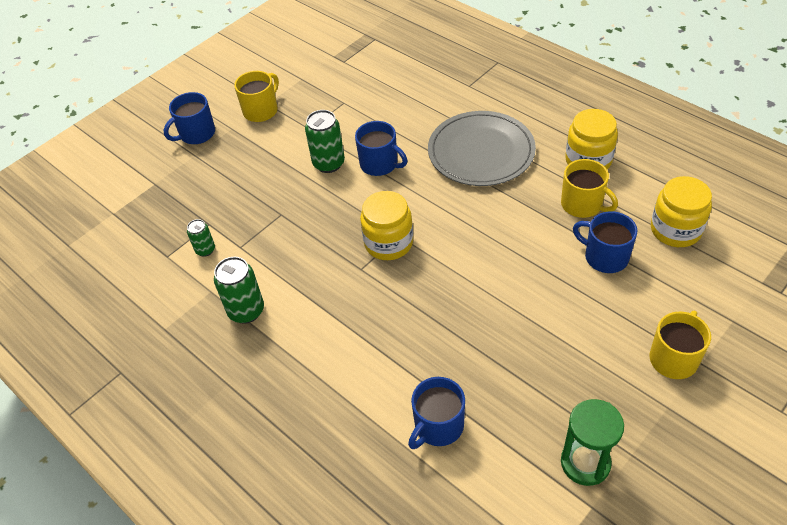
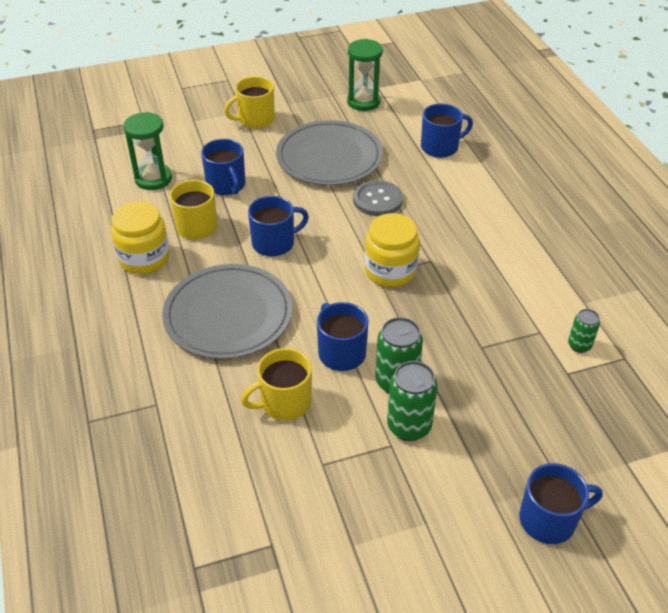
camera: 155 degrees left, 5 degrees down
(246, 311) = (554, 271): green can -> green can (409, 426)
(261, 110) = (440, 513): yellow mug -> yellow mug (284, 402)
(452, 312) = (377, 200): none -> grey button
(503, 221) = (274, 243): none -> blue mug
(544, 344) = (329, 157): none -> grey plate
(675, 230) = (153, 179): yellow jar -> green hourglass

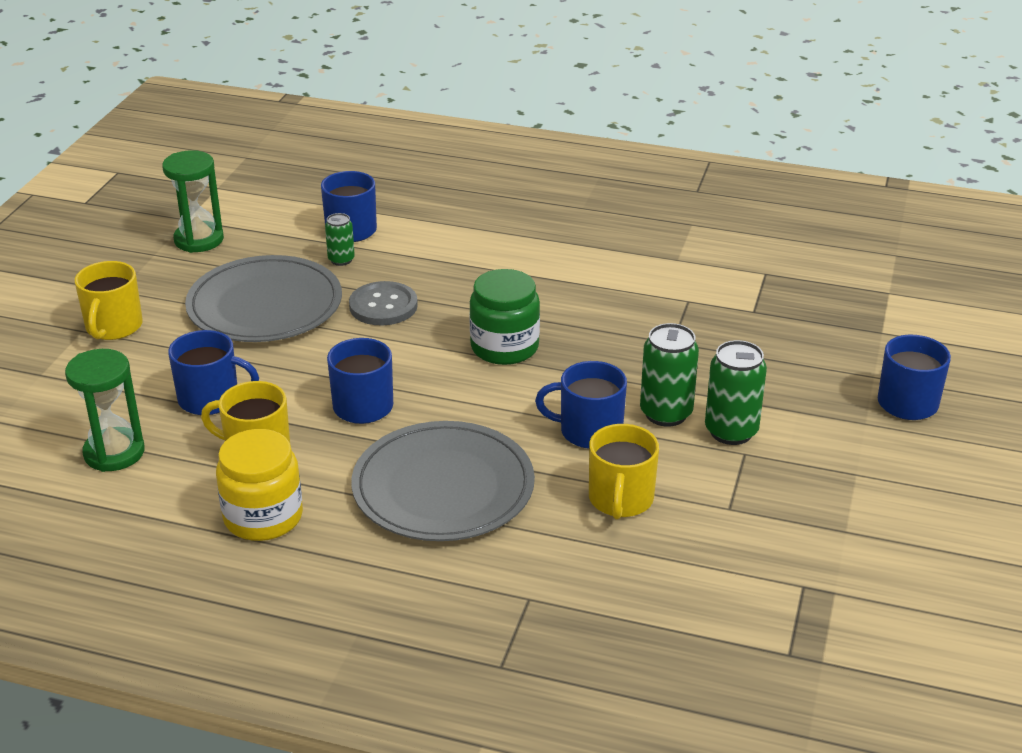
camera: 55 degrees left, 10 degrees down
(390, 271) = (504, 347): yellow jar -> green jar
(579, 345) = (727, 288): green can -> green can (341, 260)

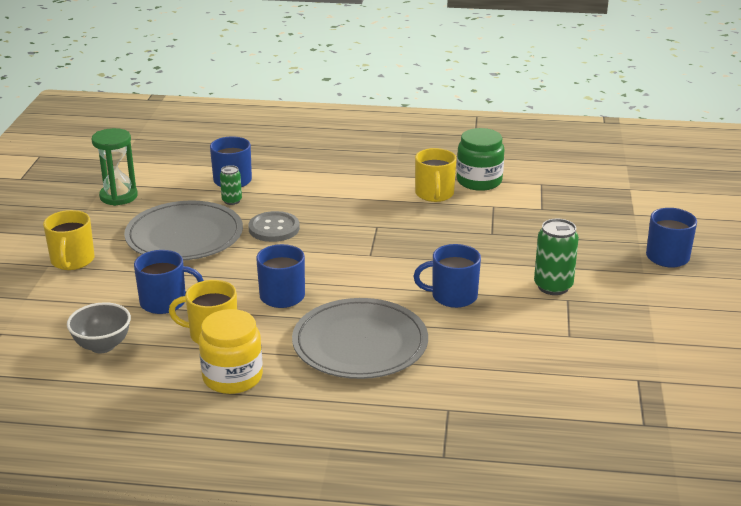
camera: 10 degrees left, 5 degrees down
(114, 453) = (102, 346): green hourglass -> grey bowl
(504, 347) = (372, 247): green jar -> green jar (479, 181)
(620, 499) = (491, 338): yellow mug -> yellow mug (434, 194)
(666, 413) = (503, 279): green can -> none

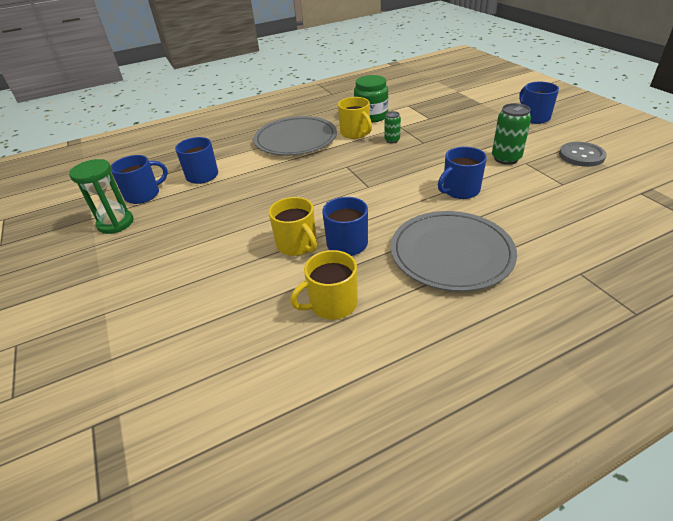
camera: 30 degrees left, 10 degrees up
(72, 261) = (126, 297): yellow mug -> yellow mug (297, 244)
(102, 346) = (244, 369): grey bowl -> none
(165, 302) = (256, 295): blue mug -> blue mug (143, 194)
(184, 236) = (210, 231): grey plate -> grey plate (295, 139)
(232, 201) = (218, 190): green can -> green can (392, 140)
(232, 377) = (397, 335): yellow jar -> none
(274, 228) = (276, 196): grey button -> grey button (581, 156)

